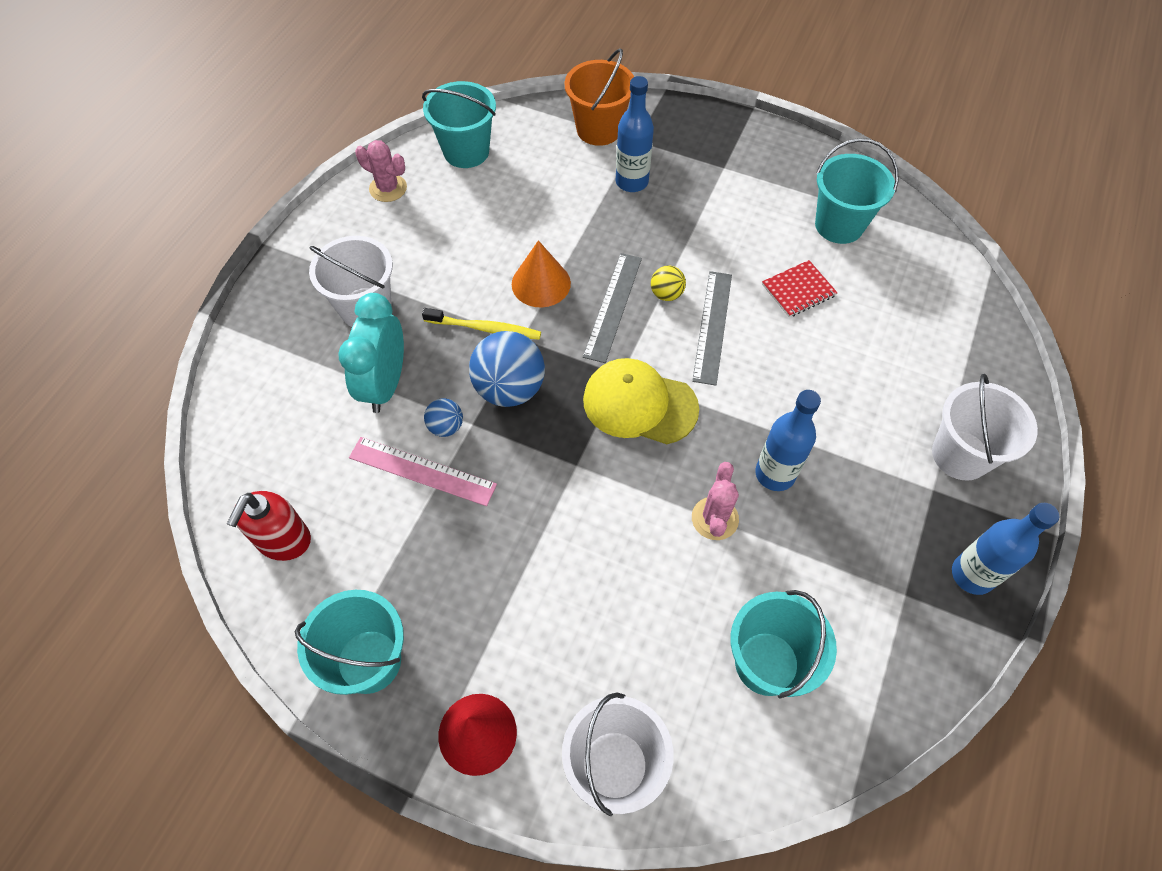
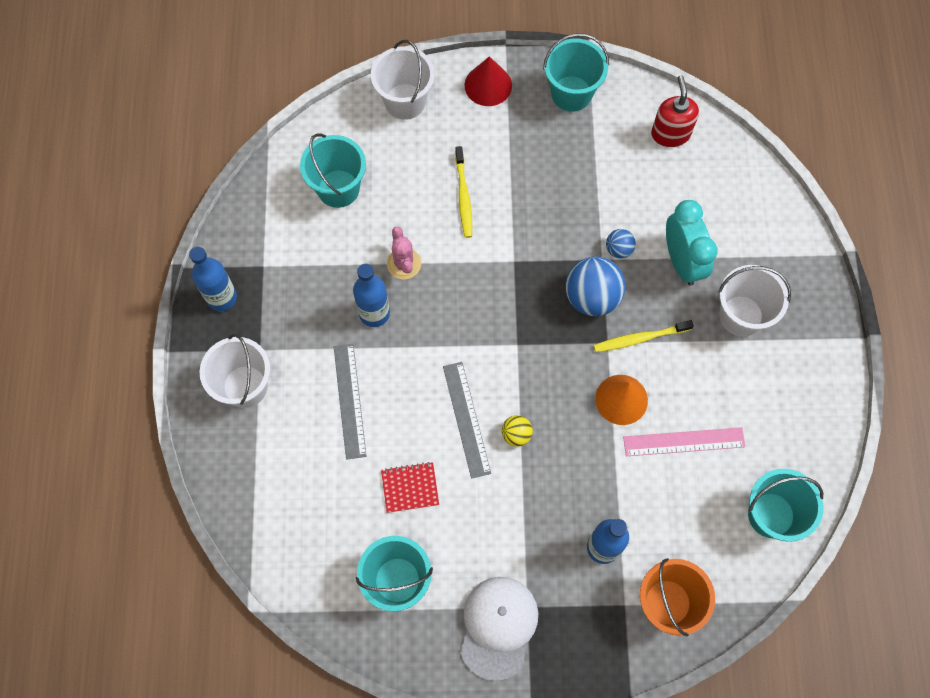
camera: 155 degrees right, 10 degrees up
(388, 188) = (809, 439): pink cactus -> none
(422, 471) = (614, 212): pink ruler -> pink ruler (684, 441)
(598, 574) = (463, 196): none -> yellow toothbrush
(613, 306) = (553, 403): grey ruler -> grey ruler (349, 400)
(639, 404) = (492, 326): yellow cap -> none
(757, 163) = (498, 627): none -> white cap
(798, 290) = (410, 487): red notebook -> red notebook turned 45 degrees clockwise

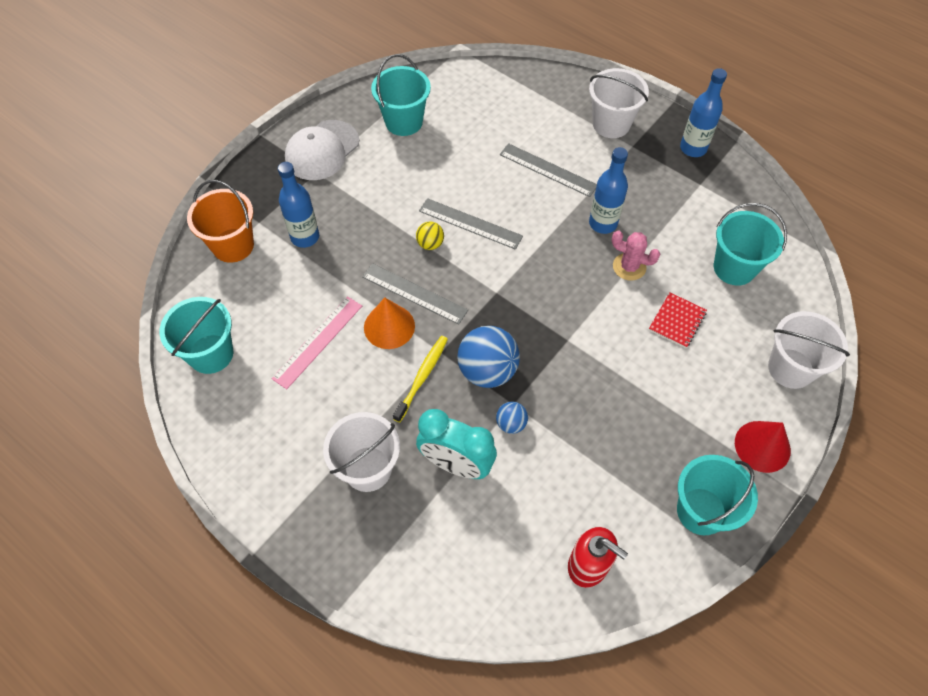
camera: 130 degrees right, 10 degrees down
(410, 487) = (455, 163): red notebook -> red notebook (677, 321)
(463, 196) = (657, 346): yellow toothbrush -> none
(498, 627) = (322, 150): white cap -> white cap turned 75 degrees clockwise
(574, 406) = (414, 293): none -> grey ruler

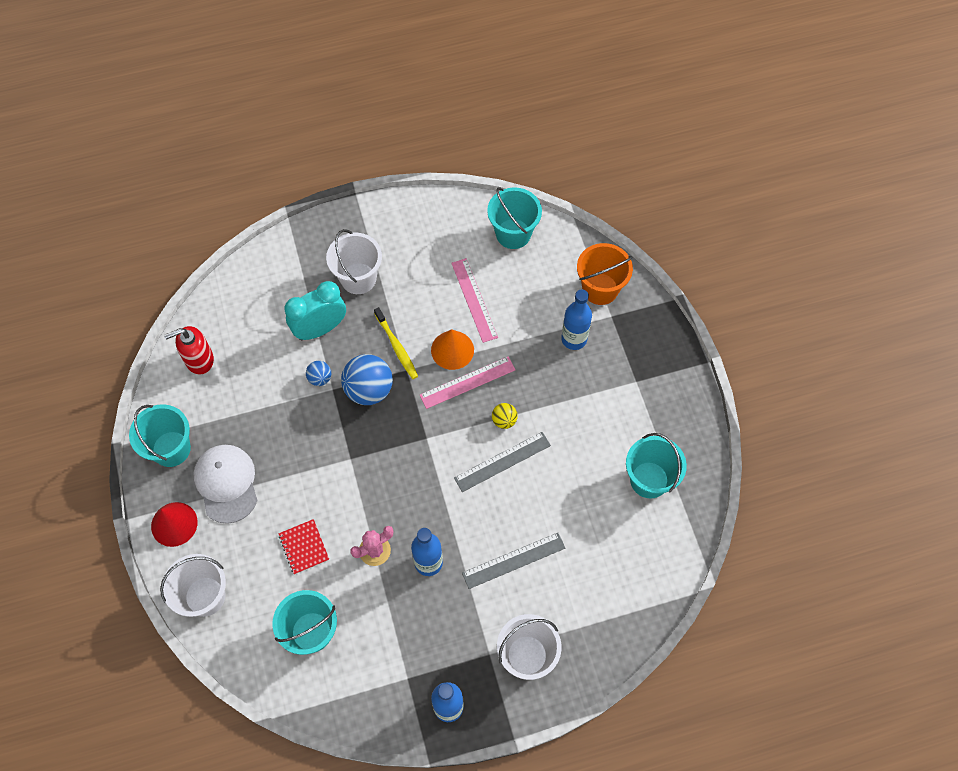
camera: 125 degrees right, 5 degrees up
(322, 150) = (658, 398): white cap -> white cap (226, 483)
(414, 293) = (467, 382): grey ruler -> pink ruler

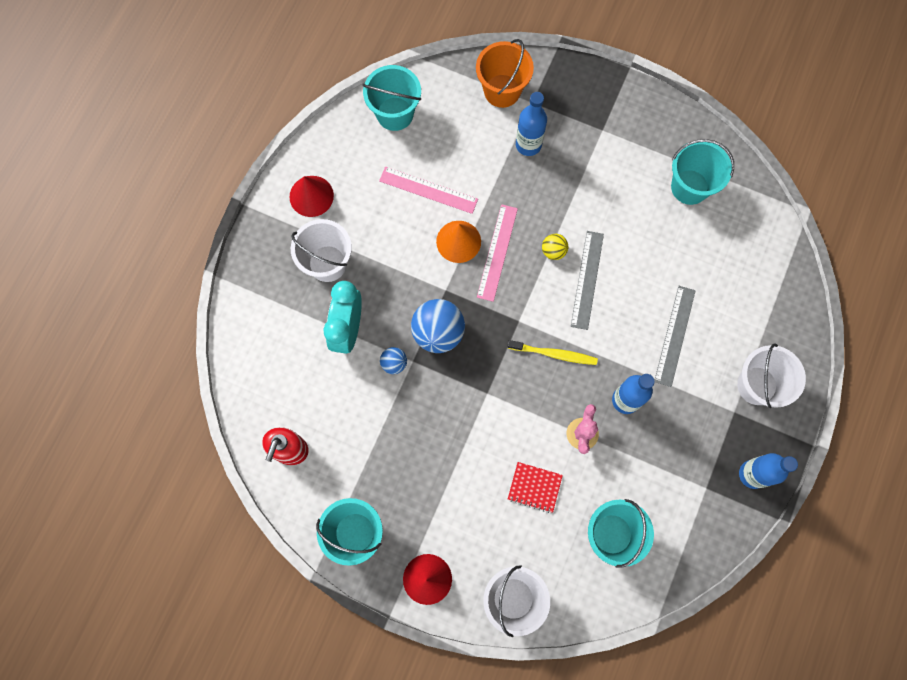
camera: 50 degrees left, 10 degrees up
(226, 483) = (426, 509): white cap -> none
(397, 347) = (418, 281): yellow toothbrush -> yellow toothbrush (554, 354)
(400, 230) = (311, 196): none -> red cone

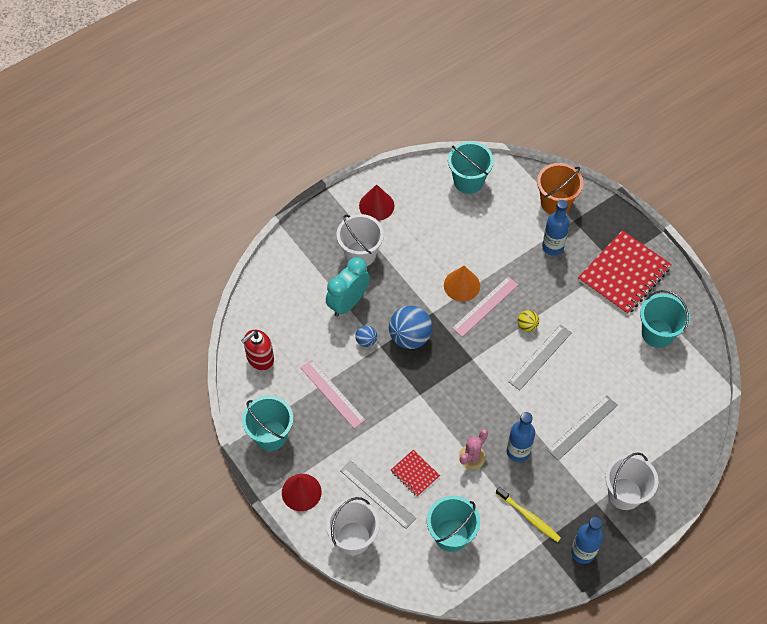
camera: 30 degrees right, 15 degrees down
(428, 190) = (461, 241): pink ruler -> pink ruler (332, 394)
(509, 533) = (378, 494): none -> grey ruler
(554, 354) = (485, 394): yellow toothbrush -> yellow toothbrush (529, 517)
(619, 137) = (624, 274): none -> red notebook

